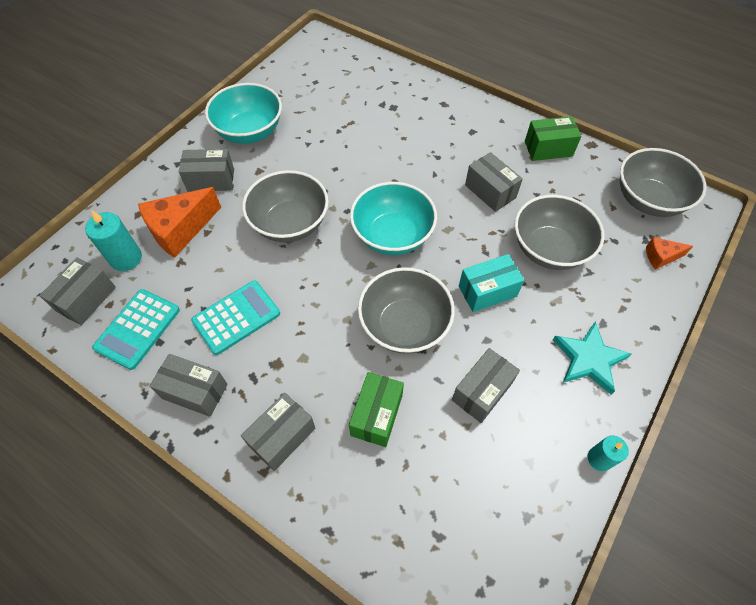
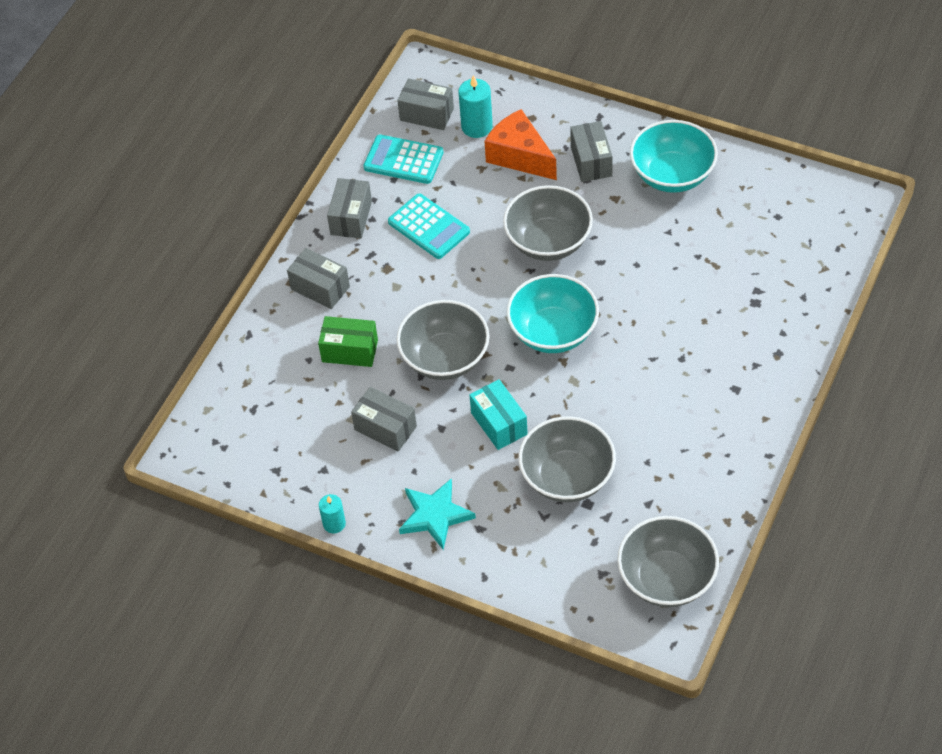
camera: 85 degrees right, 5 degrees down
(490, 191) = (639, 415): grey box -> none
(548, 149) = (727, 471): green box -> none
(661, 257) = (580, 587): orange cheese -> none

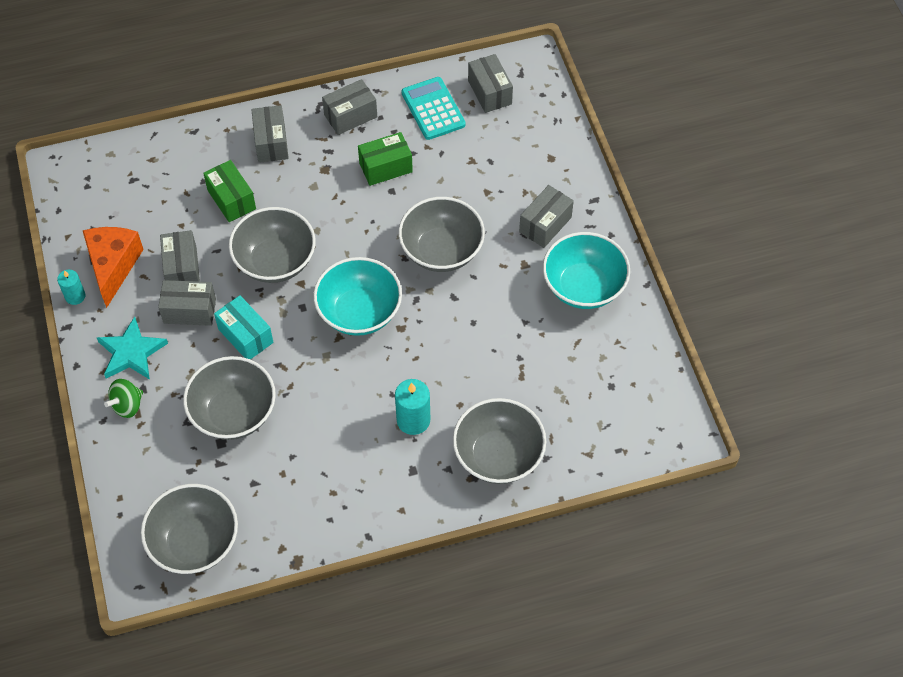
camera: 45 degrees right, 5 degrees up
(429, 227) = (385, 167): turquoise calculator -> green box
(434, 448) = (189, 311): none -> grey box
(477, 126) = (508, 130): turquoise candle -> turquoise candle (413, 420)
(486, 549) = (127, 405): none -> green spinning top
(499, 423) = (245, 336): turquoise box -> turquoise box turned 60 degrees counterclockwise
(519, 156) = (506, 176): orange cheese -> orange cheese (113, 266)
(773, 325) = (498, 455): none -> grey bowl

